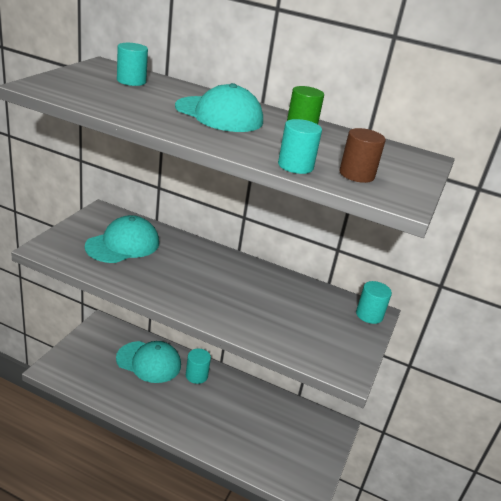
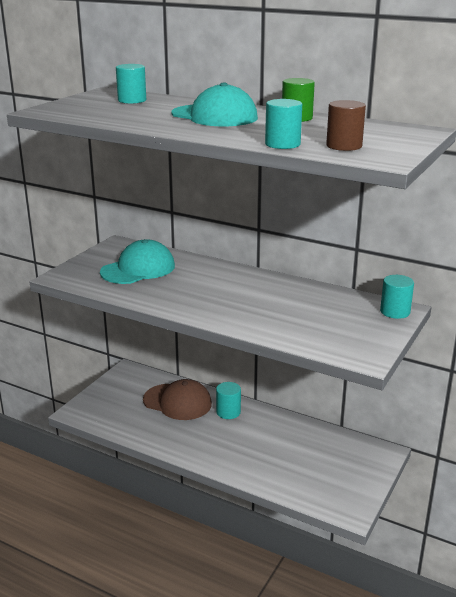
camera: 10 degrees right, 5 degrees down
(149, 362) = (177, 402): turquoise cap -> brown cap

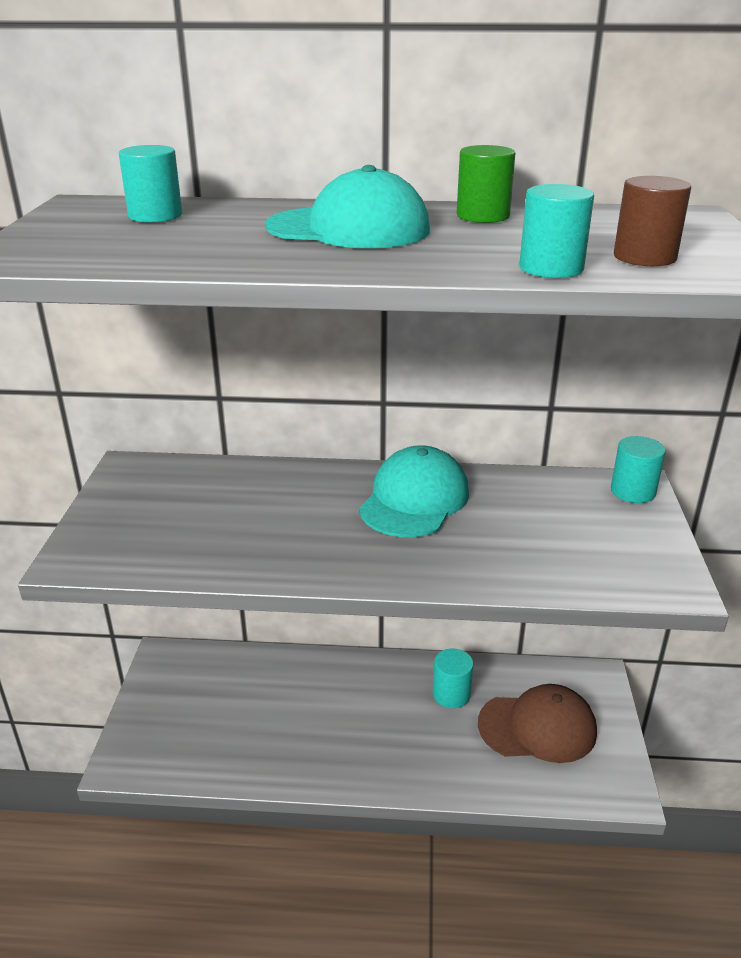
camera: 25 degrees left, 5 degrees up
(138, 269) = (201, 509): turquoise cap -> turquoise cap (414, 499)
(177, 402) = (274, 689): brown cap -> brown cap (537, 727)
(228, 412) = (358, 682): turquoise cylinder -> turquoise cylinder (451, 694)

